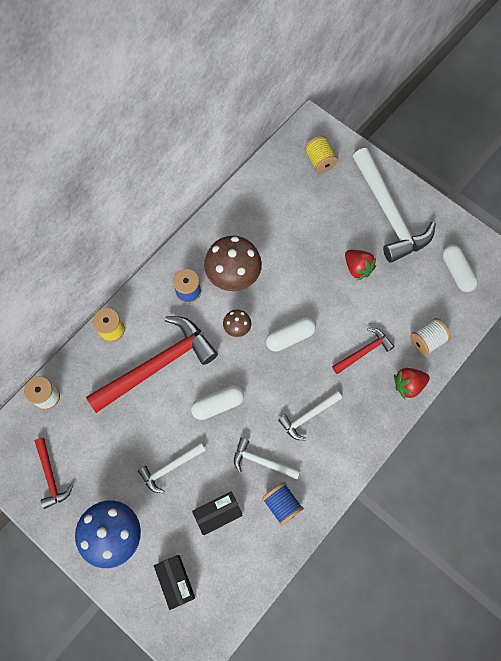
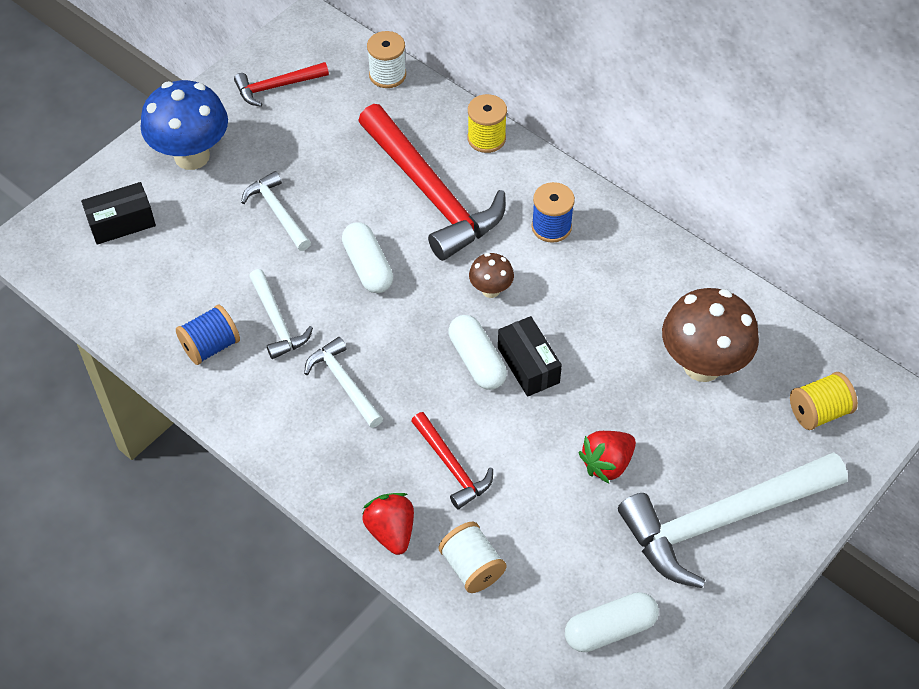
camera: 90 degrees right, 15 degrees down
(218, 514) = (206, 268): black box -> black box (528, 365)
(233, 277) = (579, 285): brown mushroom -> brown mushroom (702, 365)
(262, 461) = (277, 321): white hammer -> white hammer turned 135 degrees clockwise

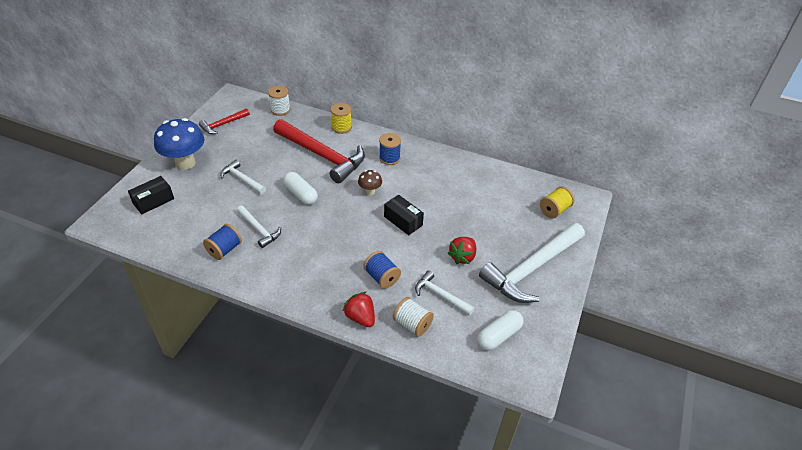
camera: 20 degrees left, 10 degrees down
(344, 383) = (307, 251): white hammer -> white hammer (440, 295)
(452, 466) = (382, 277): red hammer -> blue spool
(477, 361) = (375, 225): white capsule -> none
(702, 365) = (490, 202): brown mushroom -> none

